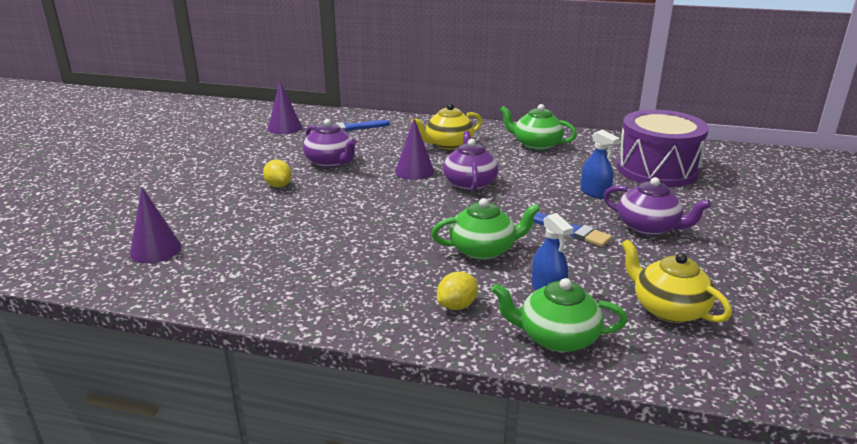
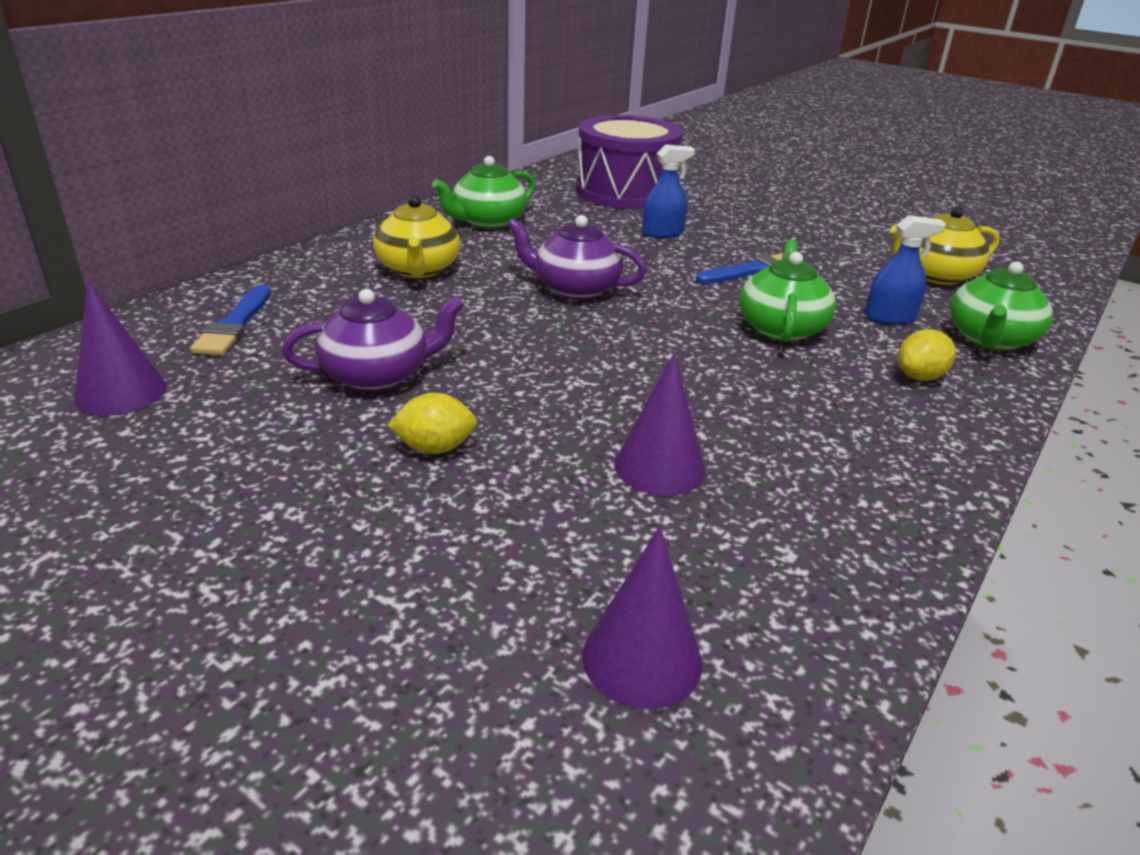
camera: 70 degrees left, 5 degrees up
(414, 171) = (495, 315): purple cone -> purple cone (659, 467)
(457, 306) = (919, 377): yellow lemon -> yellow lemon turned 75 degrees clockwise
(649, 227) = (764, 235): purple teapot -> none

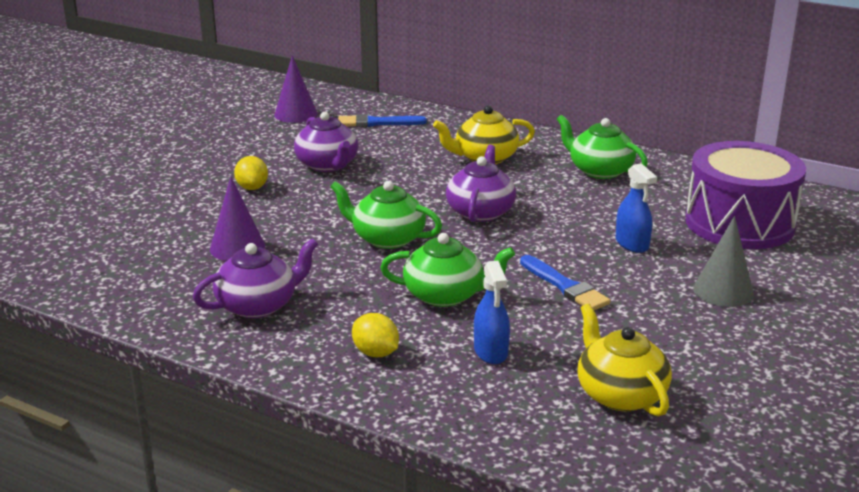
camera: 85 degrees right, 5 degrees down
(642, 659) = (88, 246): purple cone -> none
(751, 217) = (723, 291): none -> grey cone
(834, 452) = (258, 305): none -> purple teapot
(990, 339) = (465, 404): green teapot -> green teapot (387, 238)

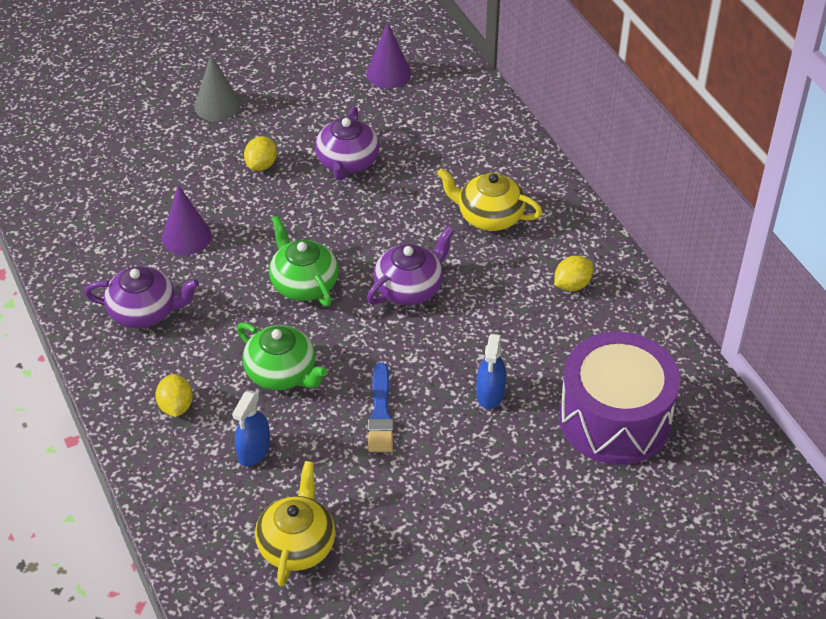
camera: 35 degrees right, 20 degrees up
(377, 123) = (446, 119): blue brush -> none
(599, 170) = (572, 285): green teapot -> yellow lemon
(723, 291) = (499, 488): grey cone -> grey cone (217, 105)

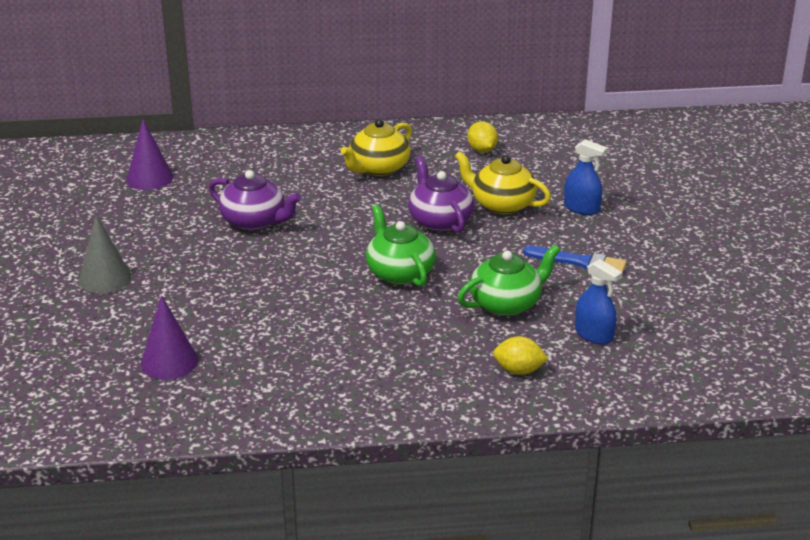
camera: 70 degrees left, 15 degrees down
(145, 311) = (379, 370): purple teapot -> none
(186, 237) = (288, 328): purple cone -> purple cone (169, 362)
(261, 165) = (219, 267): yellow lemon -> none
(297, 544) = (710, 330): yellow teapot -> yellow teapot (501, 204)
(303, 283) = (399, 272): green teapot -> green teapot turned 75 degrees clockwise
(615, 419) = (632, 163): purple drum -> none

